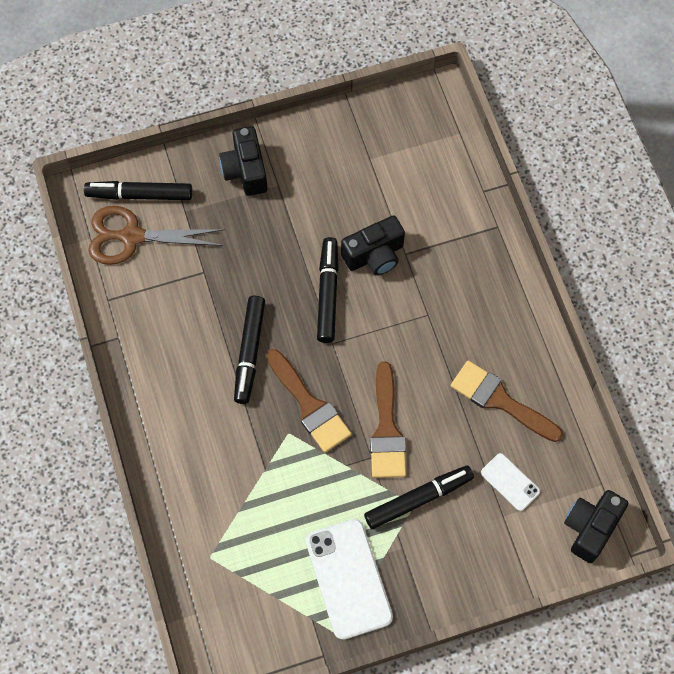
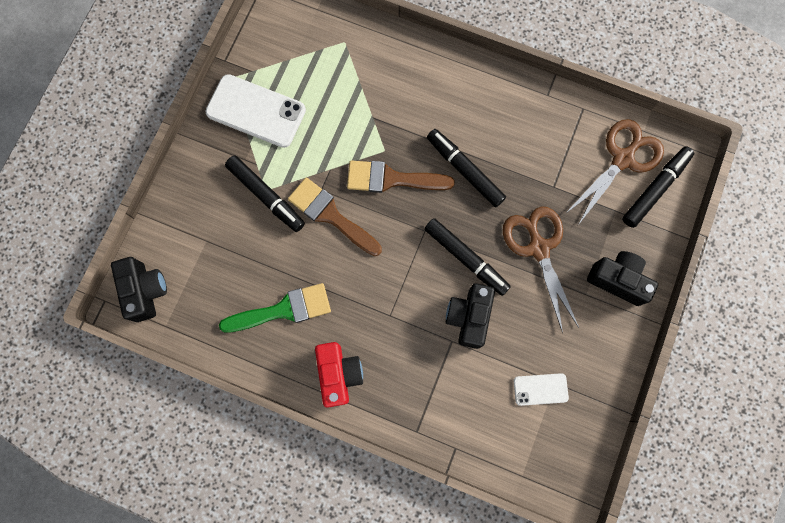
camera: 130 degrees right, 10 degrees up
(269, 245) = (538, 248): none -> brown scissors
(418, 499) = (266, 196): black marker -> black marker turned 60 degrees counterclockwise
(499, 400) = (283, 310): brown brush -> green brush
(509, 315) = (339, 374): none -> red camera
(510, 482) = (223, 265): white phone -> white phone (540, 389)

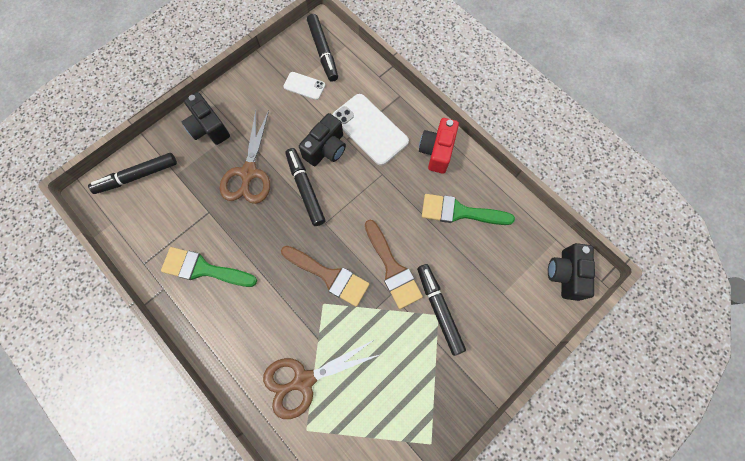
camera: 155 degrees left, 5 degrees down
(256, 111) = (418, 395): white phone -> white phone (370, 129)
(464, 170) = (268, 256): black marker -> black marker (323, 51)
(521, 129) = (203, 269): none -> green brush
(622, 159) = (143, 209): brown scissors -> brown scissors (304, 380)

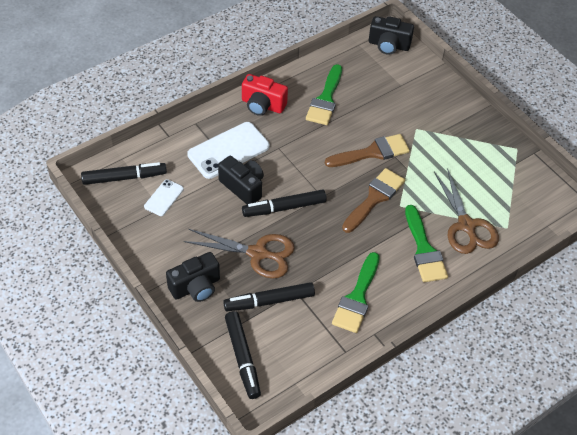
camera: 85 degrees left, 20 degrees down
(267, 333) = (424, 249): none -> green brush
(439, 309) = (411, 127): black marker -> black marker (269, 301)

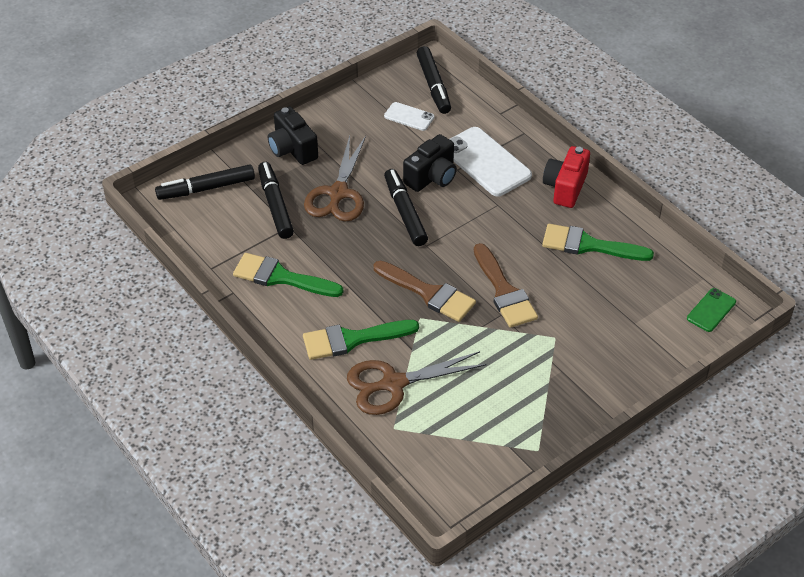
camera: 90 degrees right, 5 degrees down
(388, 45) = (711, 310): black camera -> green phone

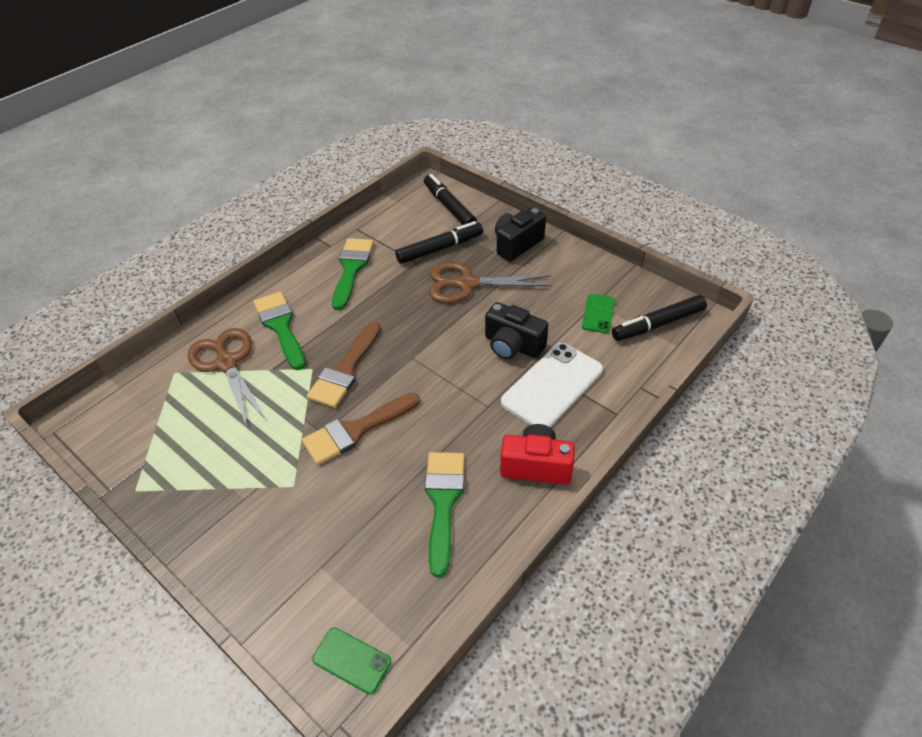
camera: 80 degrees right, 0 degrees up
(405, 212) = (454, 334): black marker -> none
(409, 117) = (598, 313): white phone -> green phone

